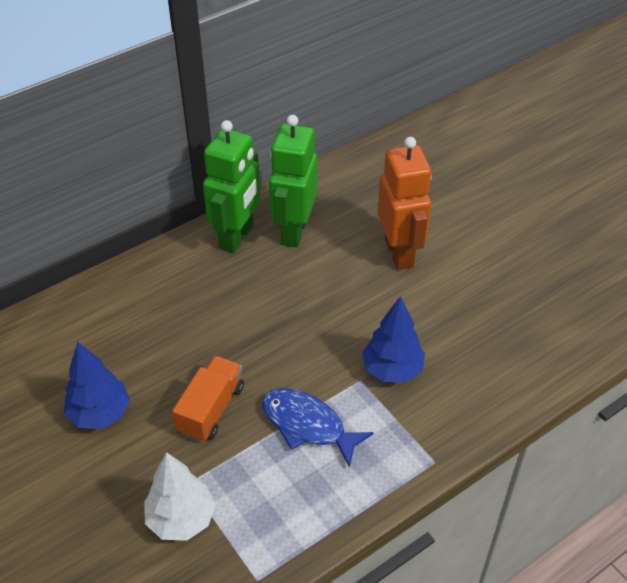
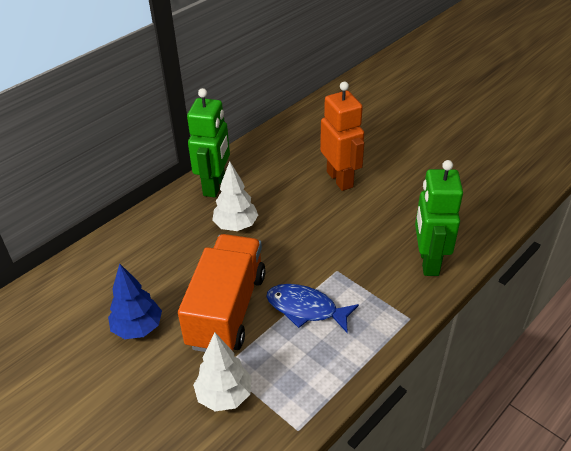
camera: 10 degrees left, 5 degrees down
(211, 409) = (227, 310): orange truck -> orange truck, size x1.79
(250, 297) = (236, 226): none -> white tree
(294, 231) = (257, 176): green robot -> green robot (428, 262)
(392, 369) = (358, 259): blue tree -> none

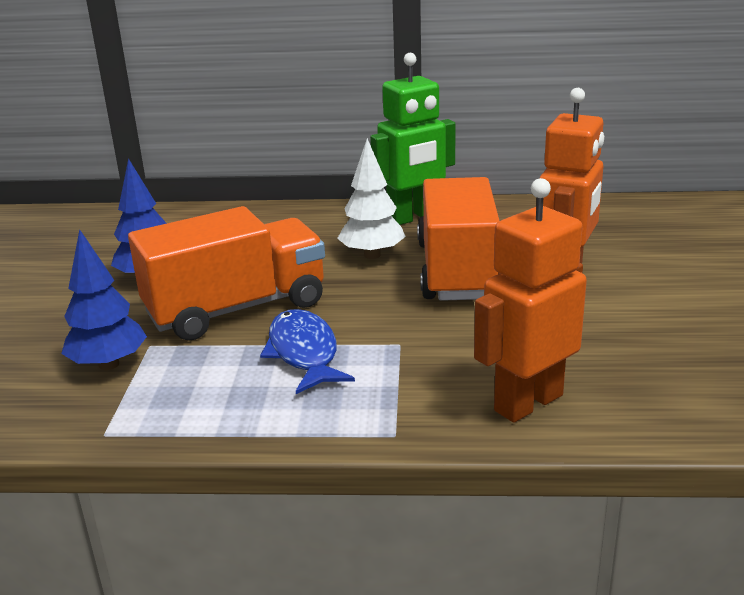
camera: 50 degrees right, 15 degrees down
(224, 395) = (109, 364): white tree -> blue tree
(292, 208) = (457, 271): none -> orange truck
(428, 262) = (527, 402): green robot -> orange robot

